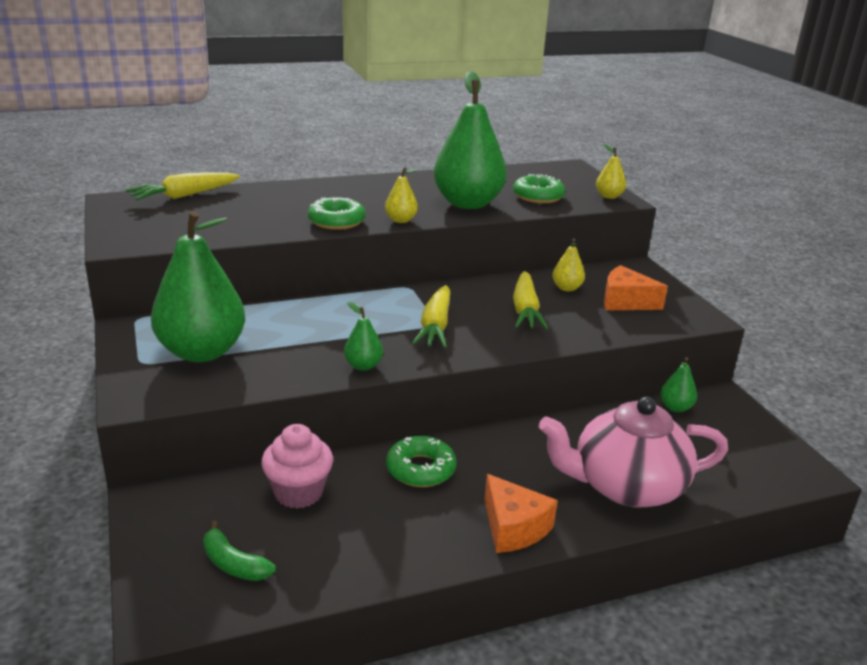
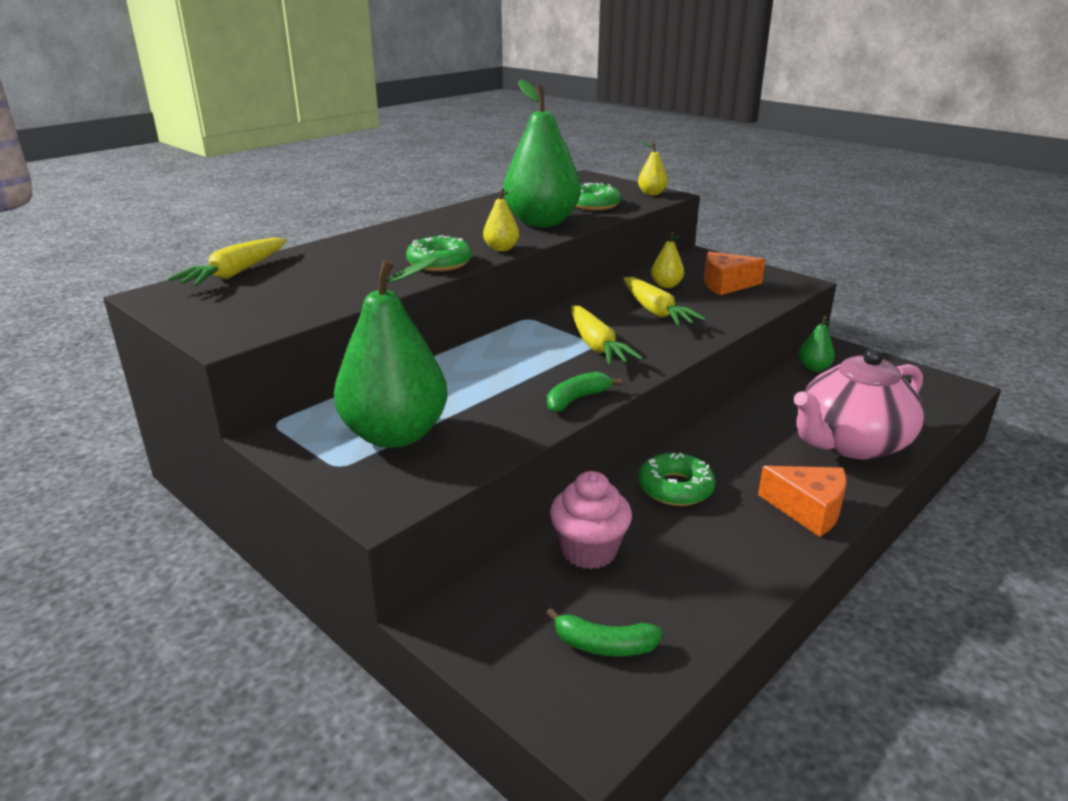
camera: 25 degrees left, 0 degrees up
(363, 366) = (576, 399): green pear -> green banana

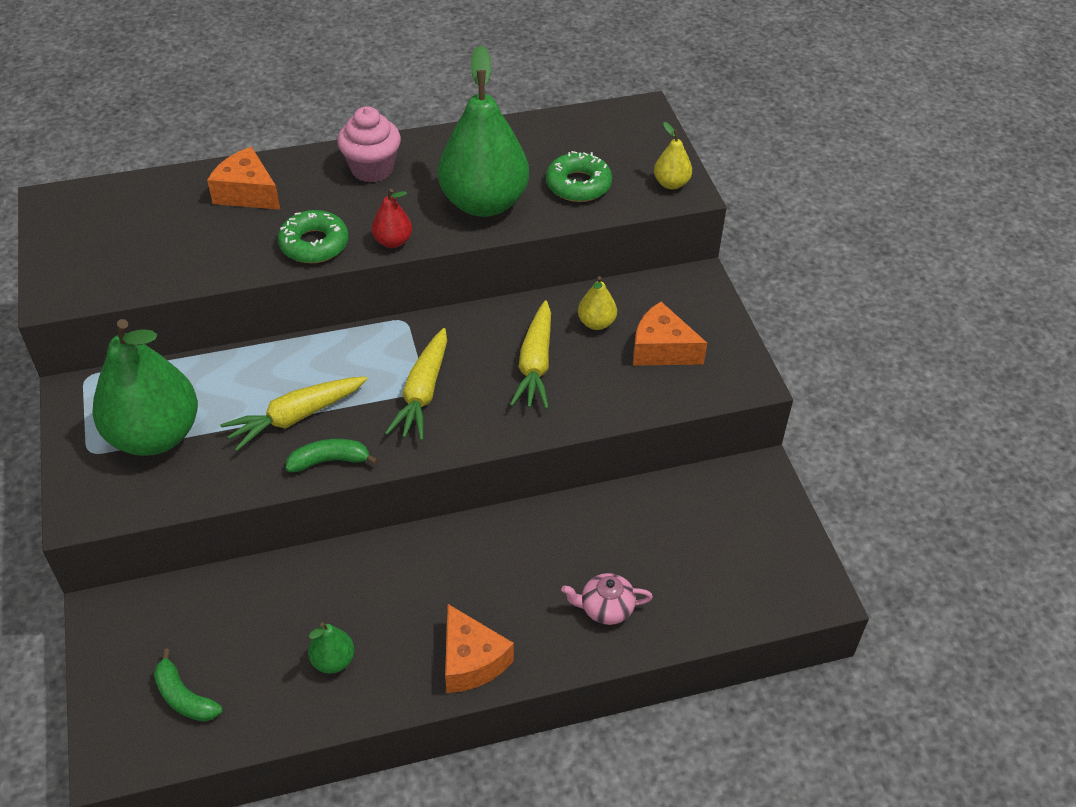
camera: 30 degrees right, 20 degrees up
(235, 273) = (136, 191): yellow carrot -> yellow carrot (296, 417)
(343, 254) = (247, 193): none -> orange cheese
(501, 249) = (393, 241): yellow pear -> red pear
(589, 551) = (257, 606): pink cupcake -> pink cupcake (372, 169)
(675, 488) = (389, 577): green donut -> none
(814, 368) = (698, 490): green pear -> green pear (333, 660)
(851, 443) = (605, 608): pink teapot -> pink teapot, size x0.44

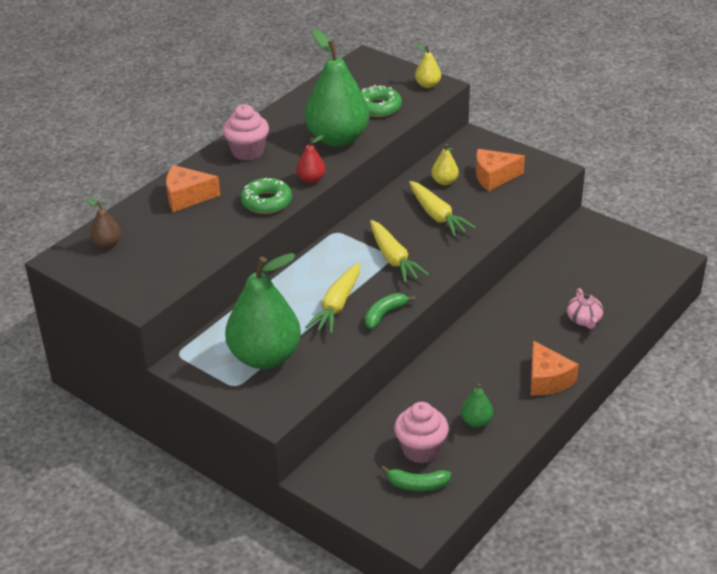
camera: 35 degrees left, 10 degrees down
(109, 208) = (107, 244): none -> brown pear
(238, 654) = (421, 450): none -> pink cupcake
(471, 661) = (547, 380): orange cheese -> orange cheese turned 45 degrees clockwise
(605, 608) = (584, 320): pink teapot -> pink teapot turned 60 degrees counterclockwise

